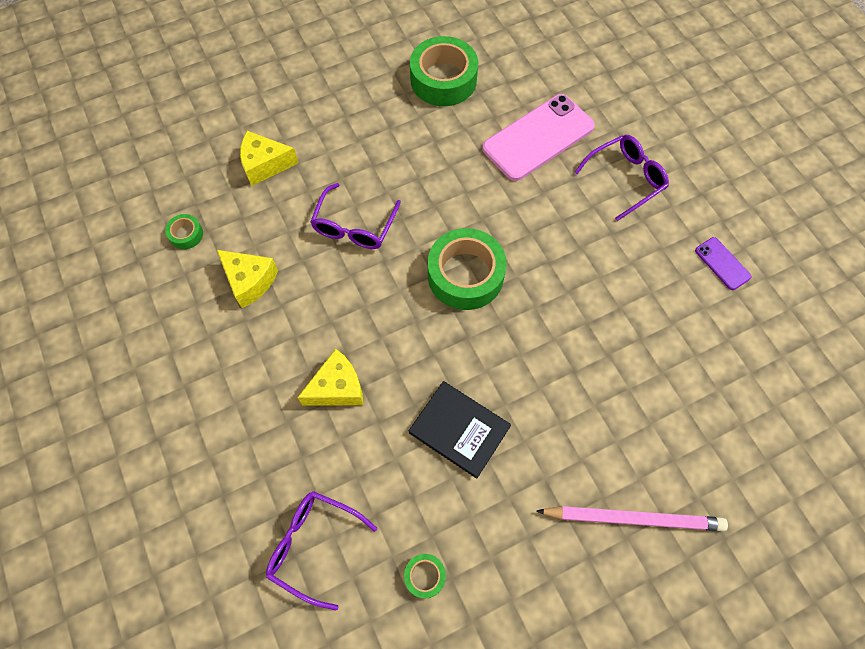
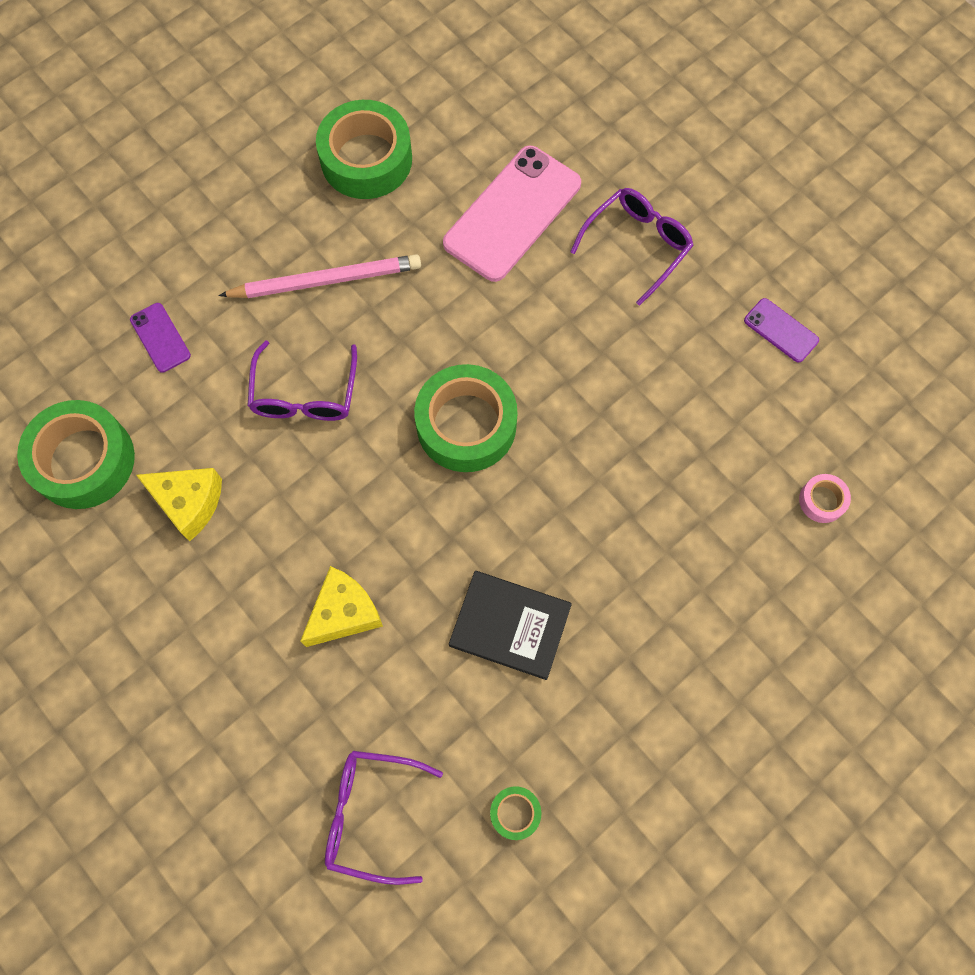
camera: 15 degrees left, 5 degrees up
(186, 234) = (83, 460): green tape -> green tape, size x2.22
(265, 165) = (160, 337): yellow cheese -> purple phone
(633, 518) = (742, 676): pink pencil -> pink pencil (325, 280)
(728, 397) = (822, 500): none -> pink tape

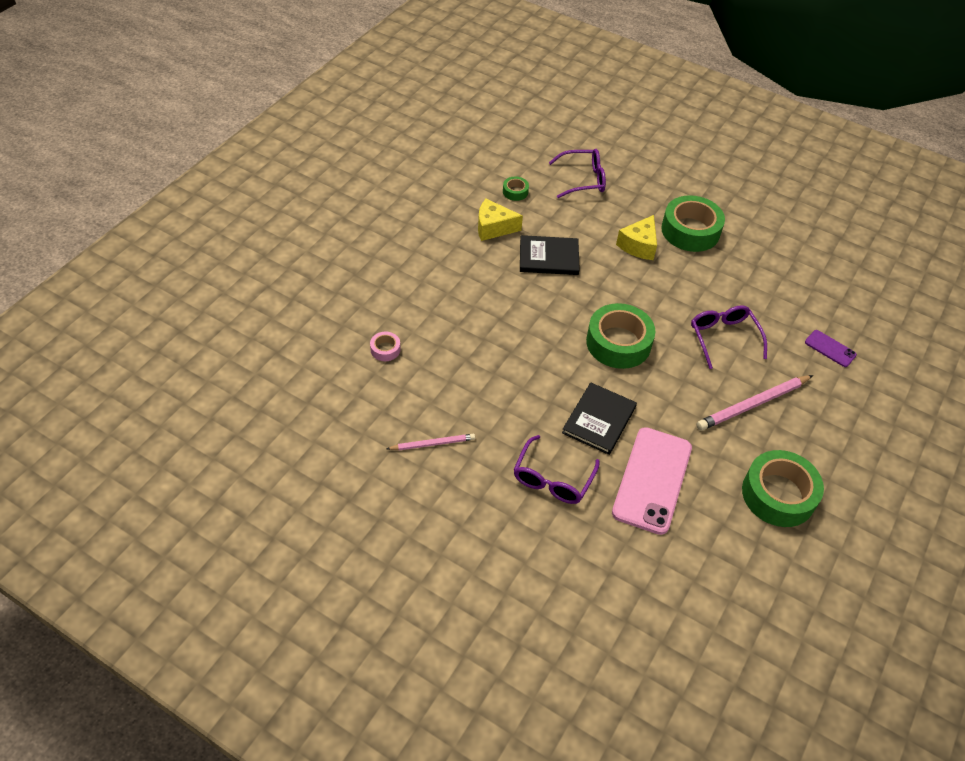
camera: 160 degrees right, 20 degrees down
(83, 460) = (822, 280): green tape -> green tape (690, 231)
(189, 503) = (751, 274): yellow cheese -> yellow cheese (493, 228)
(546, 310) = (599, 420): none -> black book
(781, 330) = (432, 443): purple phone -> pink pencil

